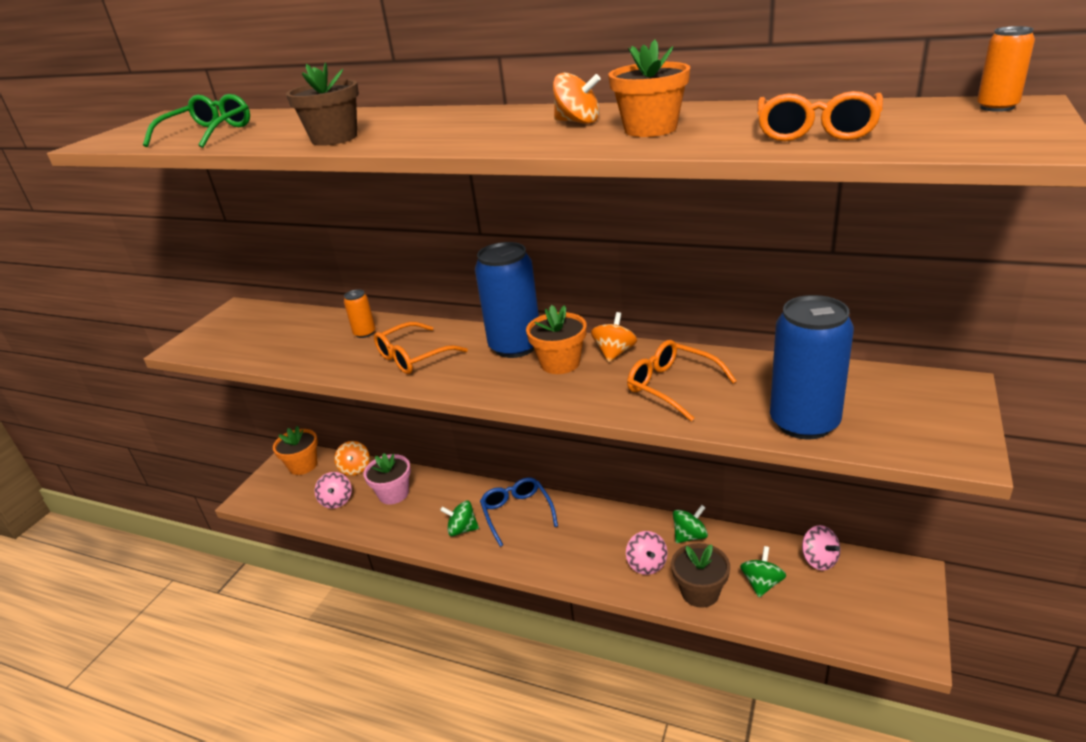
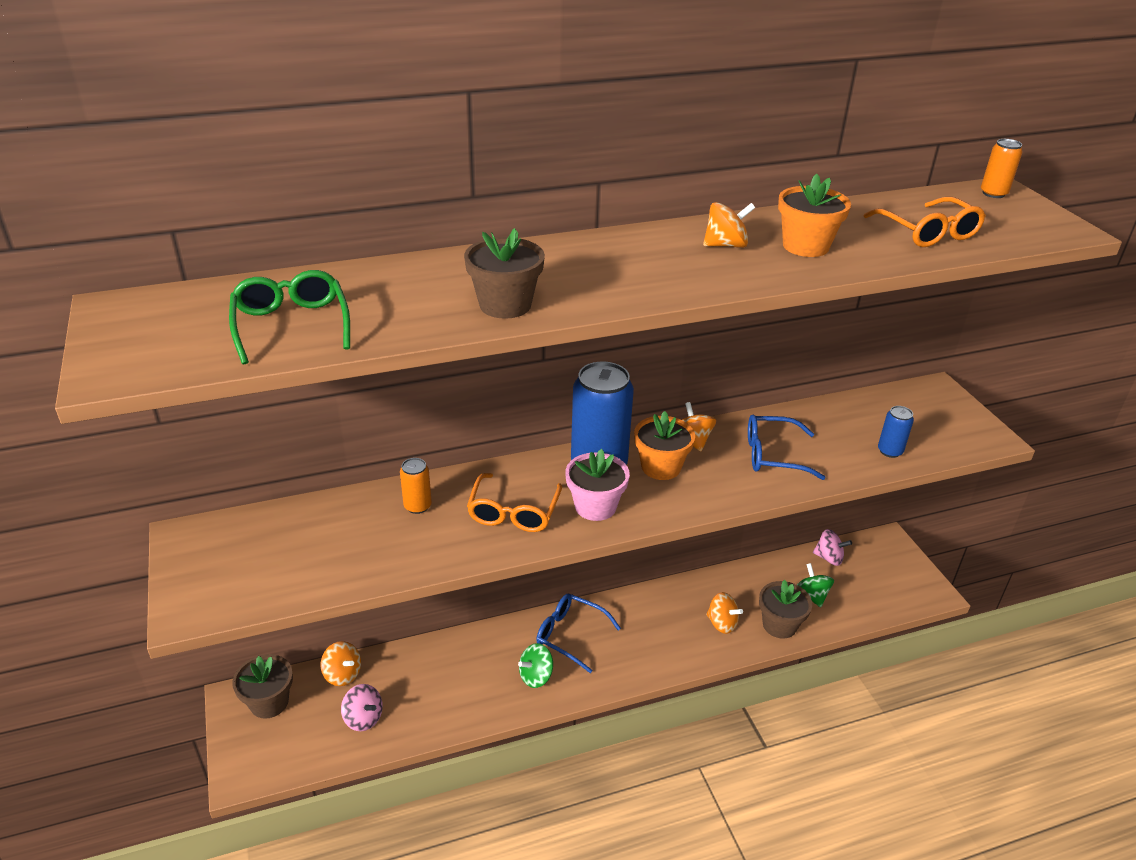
camera: 45 degrees left, 5 degrees up
(303, 465) = (269, 702): orange flower pot -> brown flower pot
(393, 494) = (422, 678): pink flower pot -> pink flower pot (595, 506)
(647, 564) = (722, 623): pink spinning top -> orange spinning top
(671, 386) = (772, 455): orange glasses -> blue glasses
(690, 536) = (729, 583): green spinning top -> none
(804, 423) = (890, 451): blue can -> blue can, size x0.46

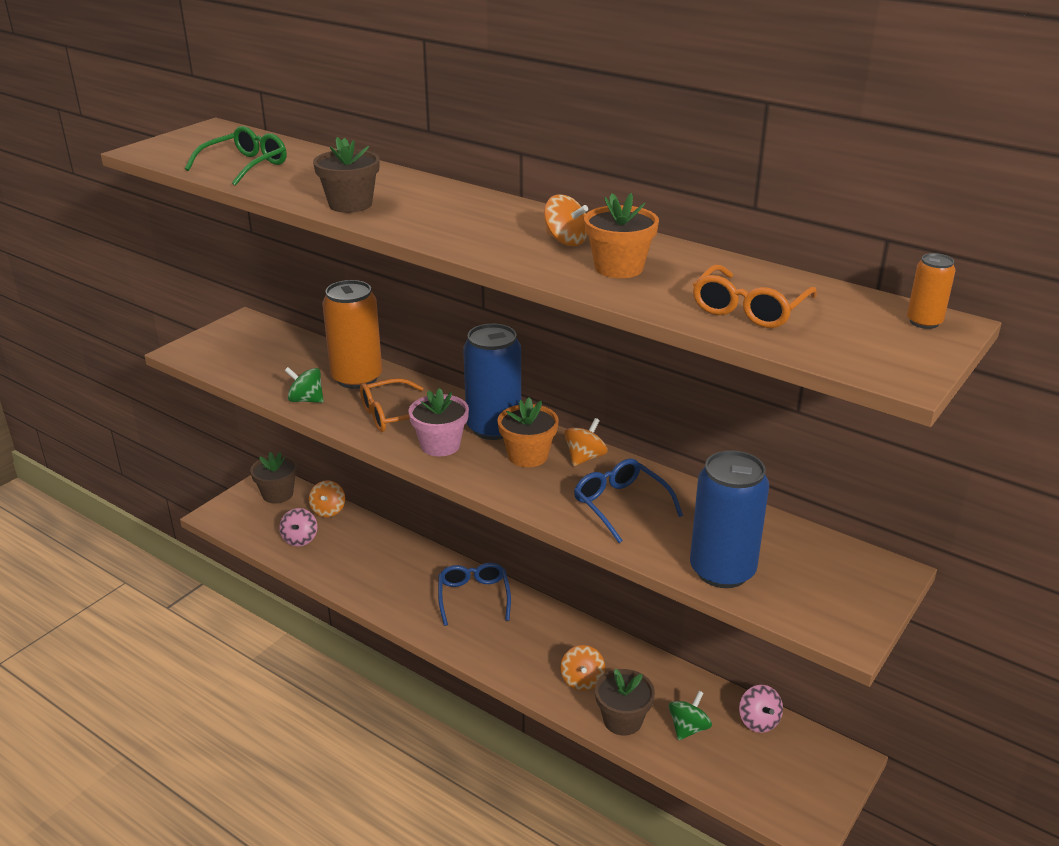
camera: 55 degrees right, 5 degrees down
(417, 506) = (357, 378): orange can -> orange can, size x2.16
(536, 676) = (413, 599): green spinning top -> green spinning top (306, 400)
(890, 451) = (722, 571): blue can -> blue can, size x2.16

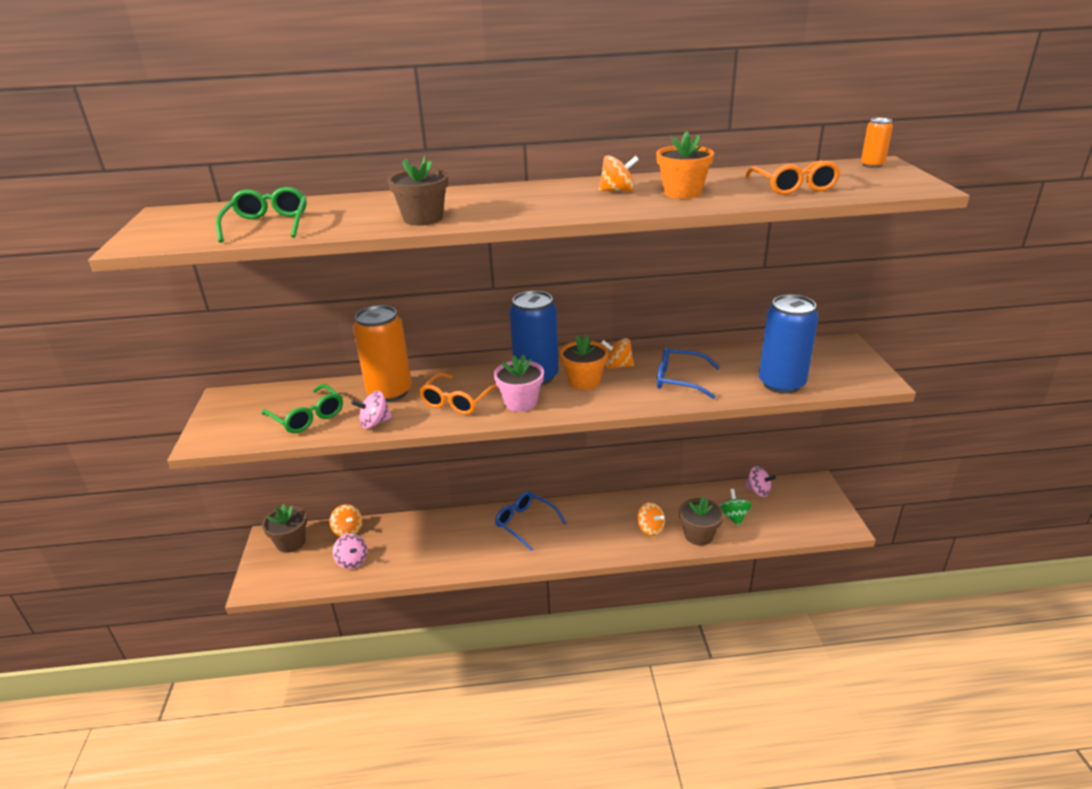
camera: 40 degrees left, 0 degrees up
(270, 369) = (308, 417): none -> green glasses
(306, 400) = (375, 423): green spinning top -> pink spinning top
(585, 457) = (617, 366): orange spinning top -> orange spinning top turned 75 degrees counterclockwise

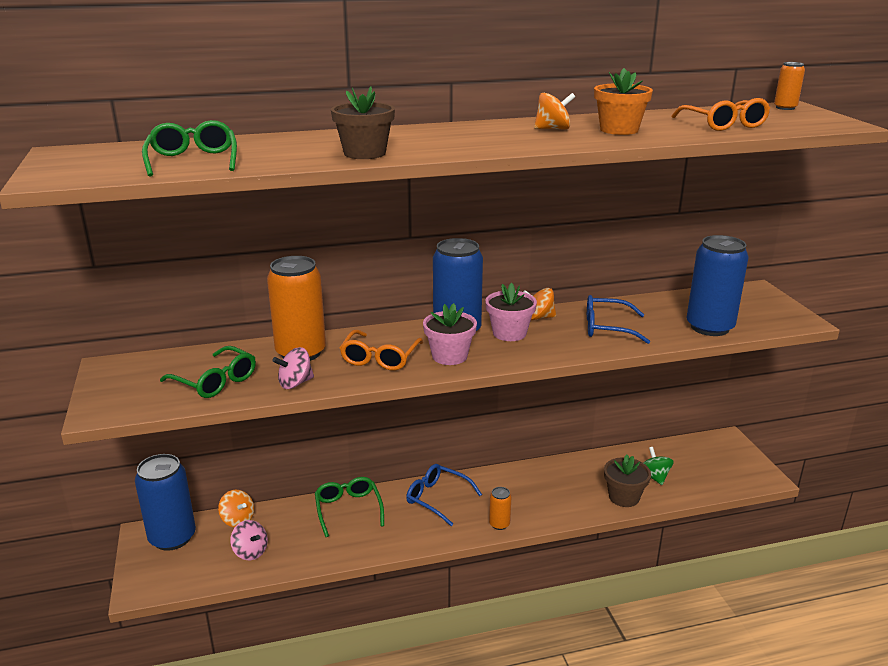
camera: 10 degrees left, 5 degrees down
(291, 542) = (172, 537): brown flower pot -> blue can
(444, 527) = (348, 509): none -> green glasses
(575, 553) = (499, 524): none -> orange can
(584, 381) = (509, 333): orange flower pot -> pink flower pot
(650, 529) = (572, 494): orange spinning top -> none
(758, 491) = (672, 450): pink spinning top -> none

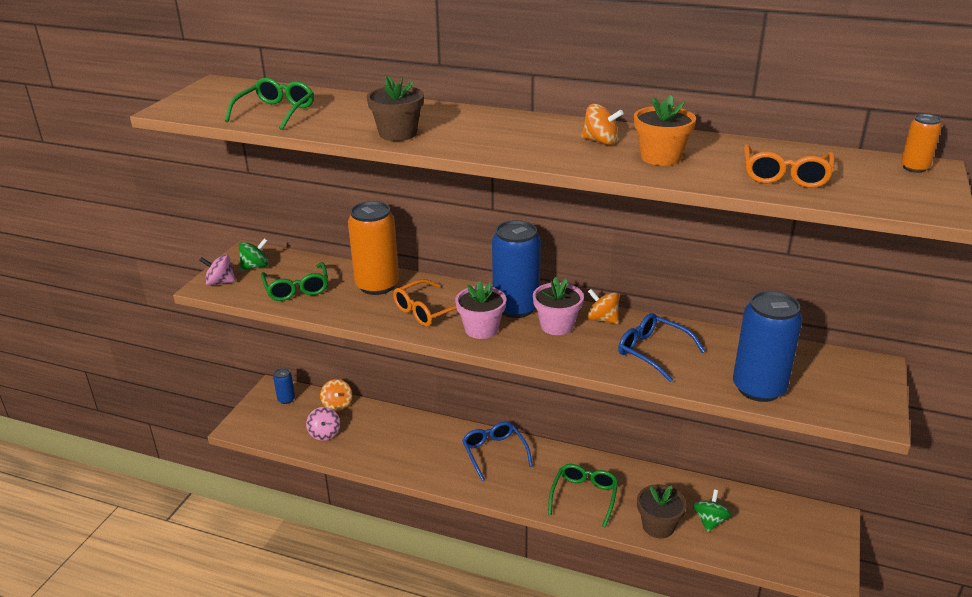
camera: 35 degrees right, 5 degrees up
(137, 376) = (255, 266): none -> green spinning top
(172, 537) = (286, 399): blue can -> blue can, size x0.46
(295, 383) = (344, 310): pink spinning top -> pink spinning top (220, 282)
(348, 509) = (419, 431): green glasses -> green glasses (584, 496)
(499, 524) = (522, 498): orange can -> none

